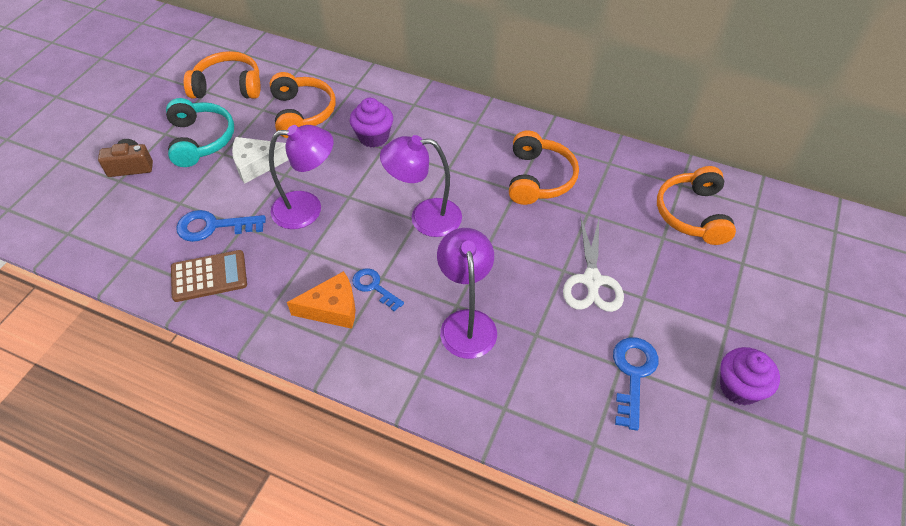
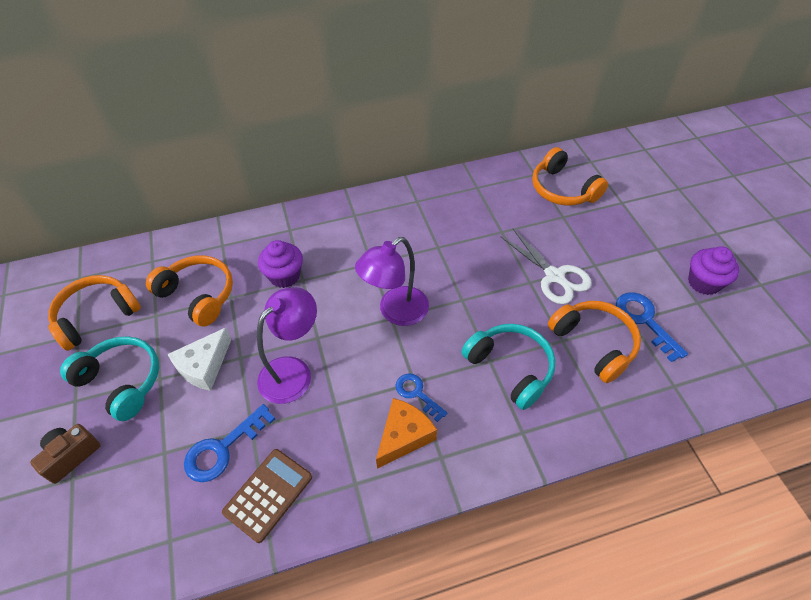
camera: 40 degrees left, 0 degrees up
(374, 287) = (417, 394): blue key -> blue key turned 45 degrees clockwise
(466, 322) = (510, 368): purple lamp -> turquoise headphones
(539, 178) = (444, 228): orange headphones -> orange headphones (594, 343)

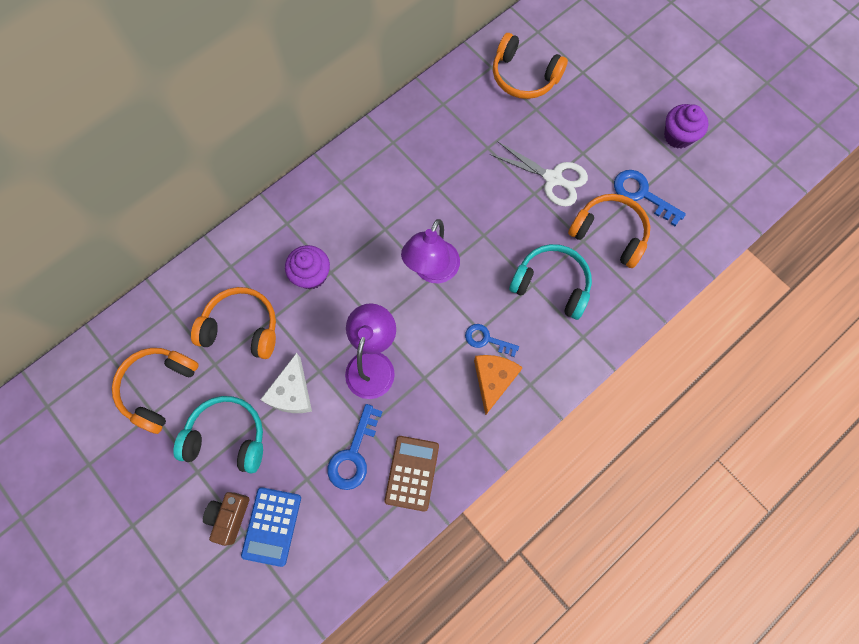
camera: 25 degrees left, 20 degrees up
(101, 484) = (272, 526): none -> blue calculator

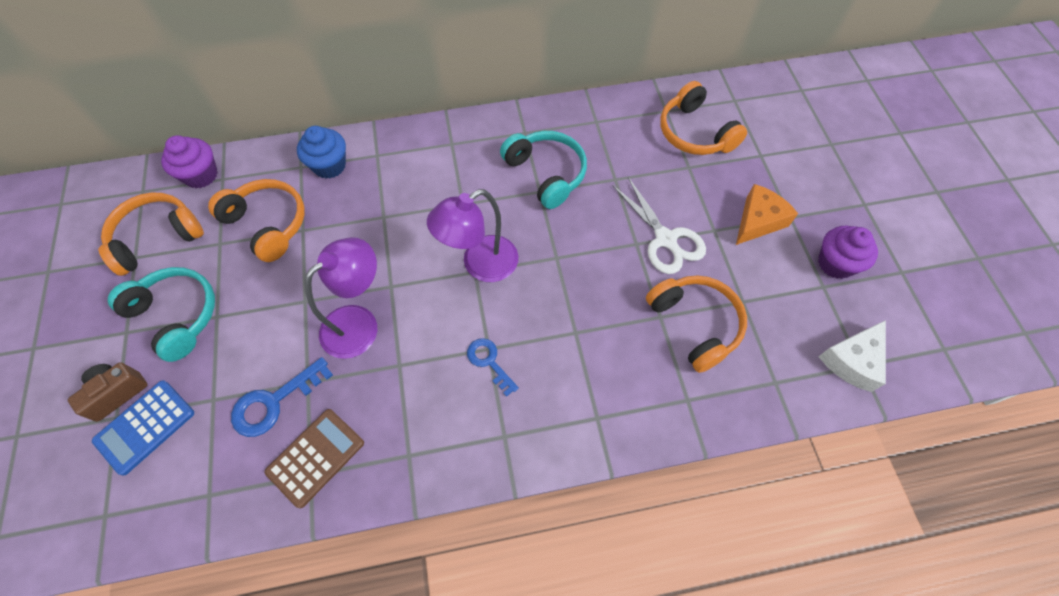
camera: 30 degrees right, 10 degrees down
(254, 252) = (329, 166): none -> blue cupcake
(292, 392) = (265, 307): white cheese -> white cheese (852, 361)
(311, 275) = (364, 210): purple cupcake -> purple cupcake (201, 175)
(493, 380) = (468, 409): orange cheese -> orange cheese (758, 221)
(551, 284) = (597, 343): turquoise headphones -> turquoise headphones (546, 173)
(642, 194) = (758, 303): blue key -> none

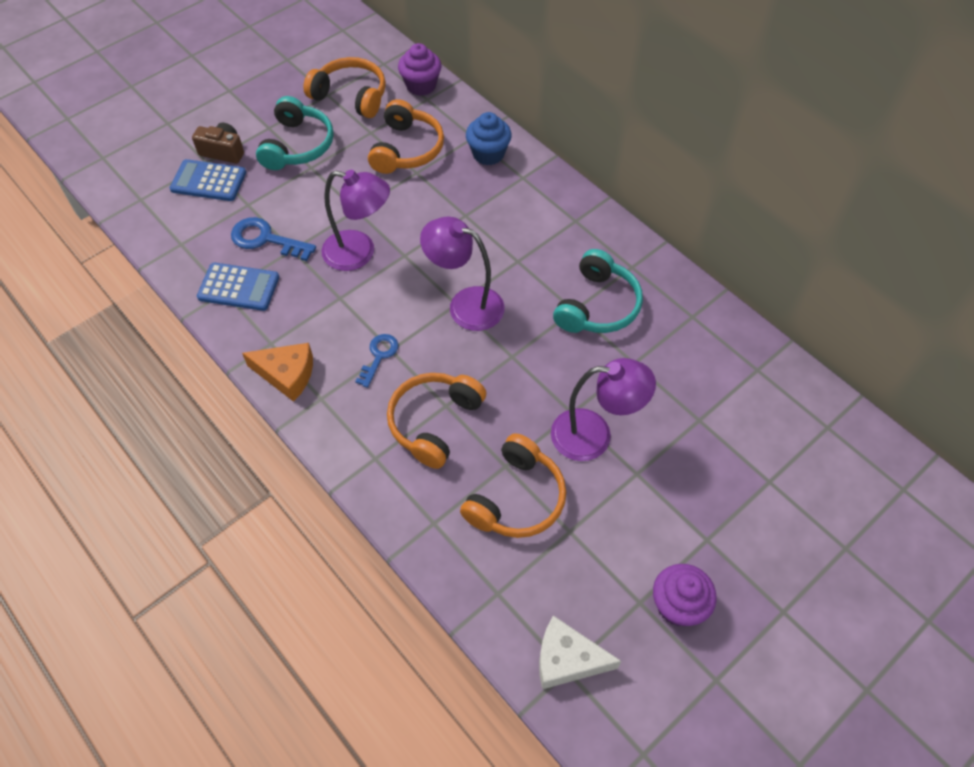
camera: 60 degrees right, 5 degrees down
(315, 457) = (238, 287): brown calculator -> blue calculator
(665, 240) = (594, 435): white scissors -> purple lamp
(694, 133) = (748, 407): orange headphones -> orange headphones (434, 422)
(758, 221) = (678, 510): orange cheese -> orange cheese (287, 375)

